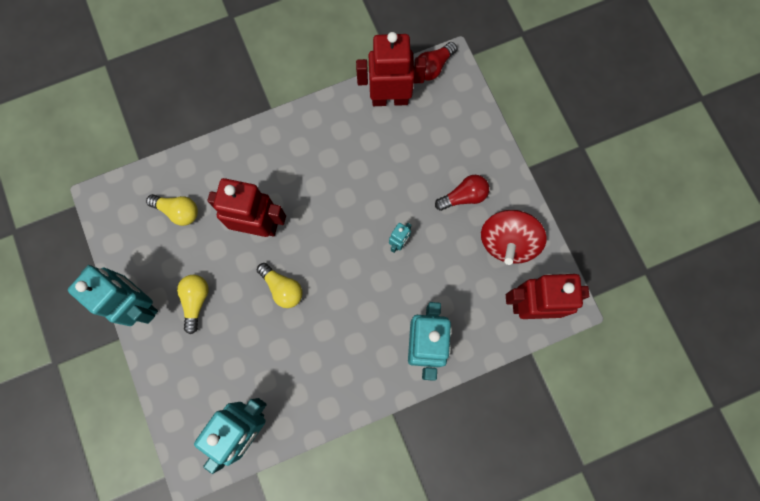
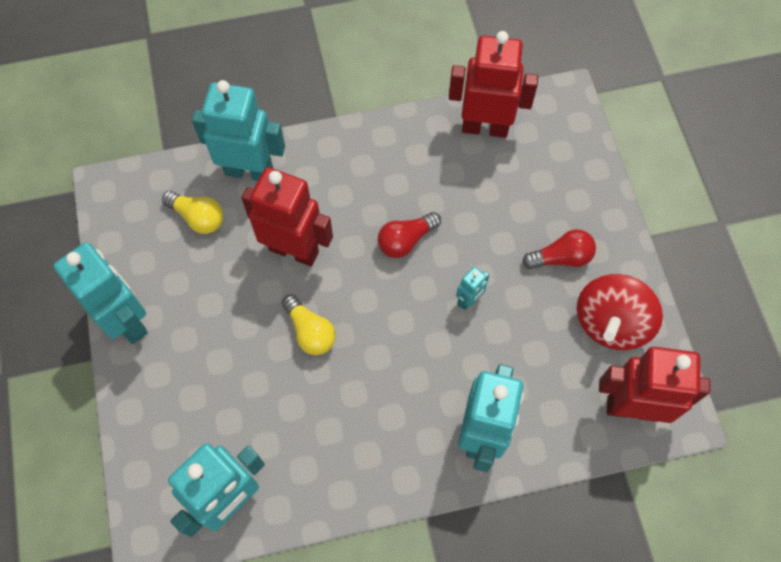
camera: 10 degrees right, 10 degrees down
(196, 301) = (197, 329): yellow light bulb -> none
(211, 166) = (249, 171): none -> turquoise robot
(433, 67) = (545, 98): red light bulb -> red light bulb (406, 240)

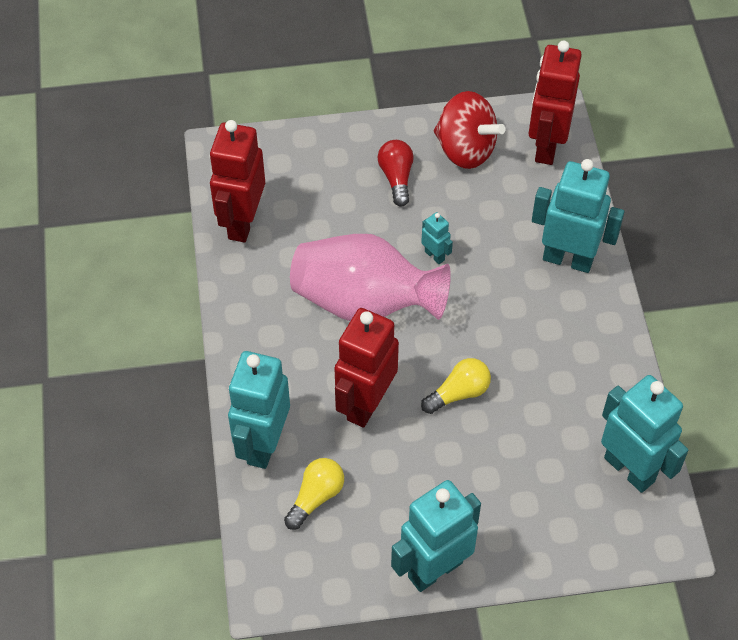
camera: 85 degrees left, 10 degrees down
(406, 240) = (365, 302): red light bulb -> pink vase

